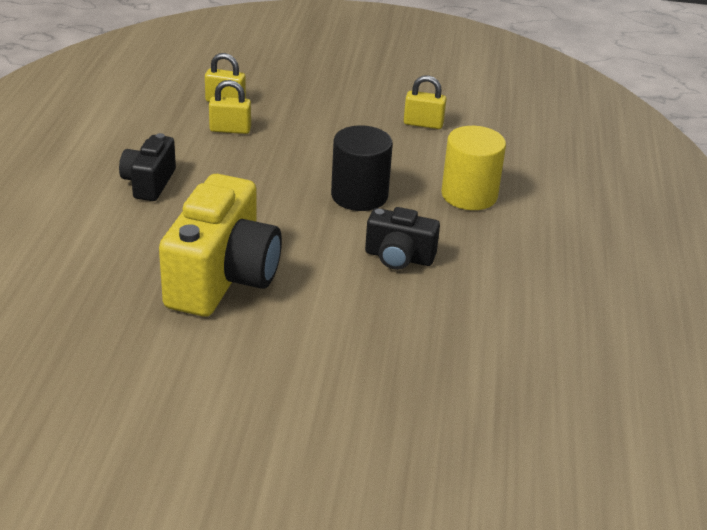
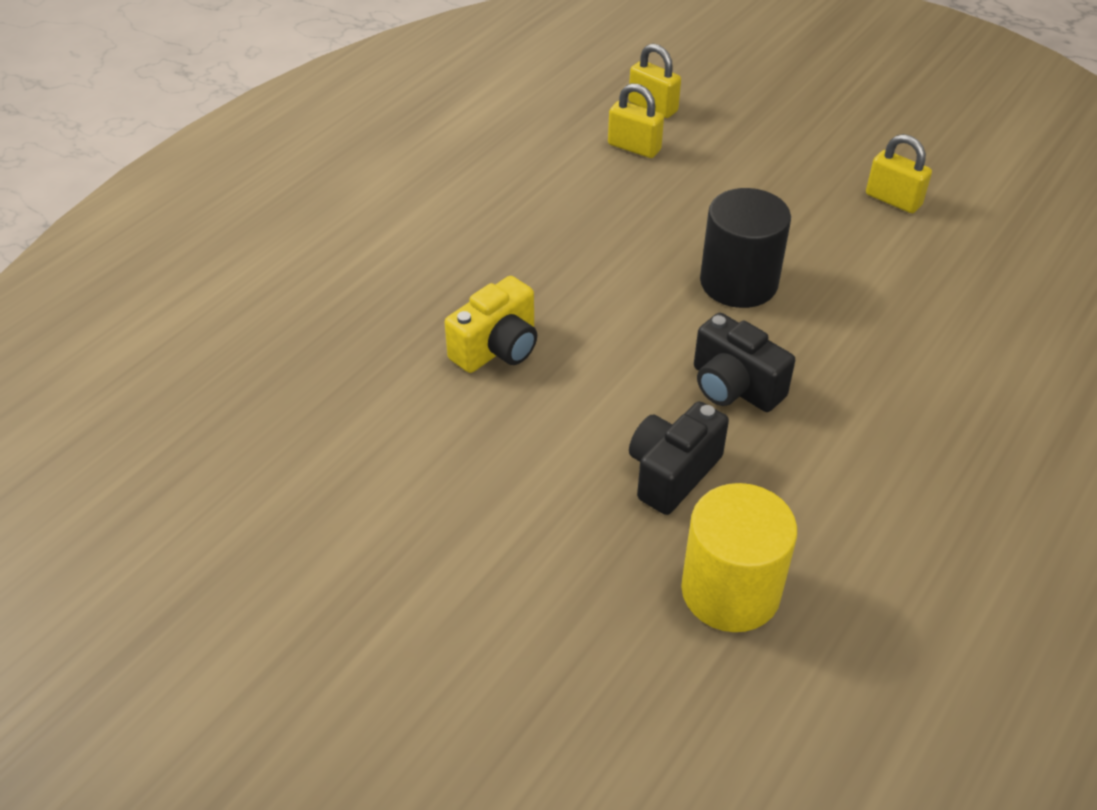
camera: 30 degrees right, 10 degrees up
(149, 183) = (493, 196): black camera -> black camera (672, 473)
(223, 278) = (497, 348): yellow camera -> yellow camera, size x0.54
(469, 195) = (890, 323): yellow cylinder -> yellow cylinder (730, 591)

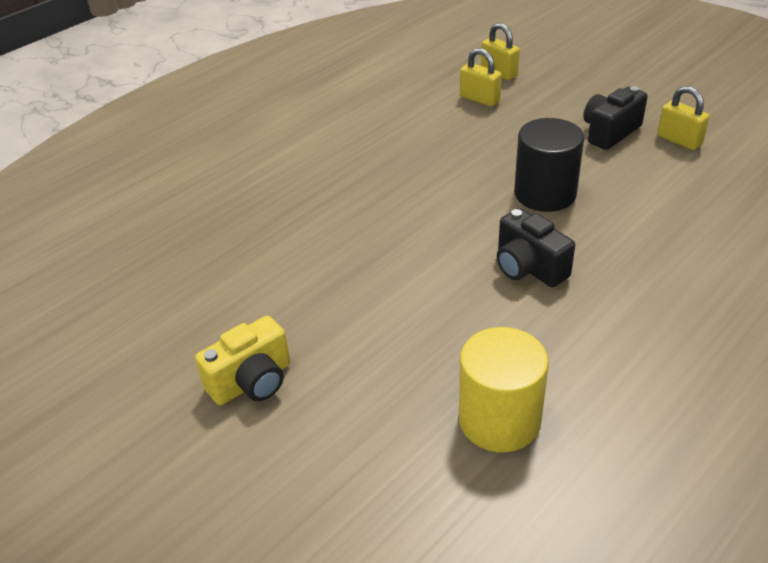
camera: 10 degrees right, 5 degrees down
(497, 348) = (348, 232): yellow camera -> yellow camera (252, 382)
(672, 473) = (467, 328): black camera -> black camera (610, 132)

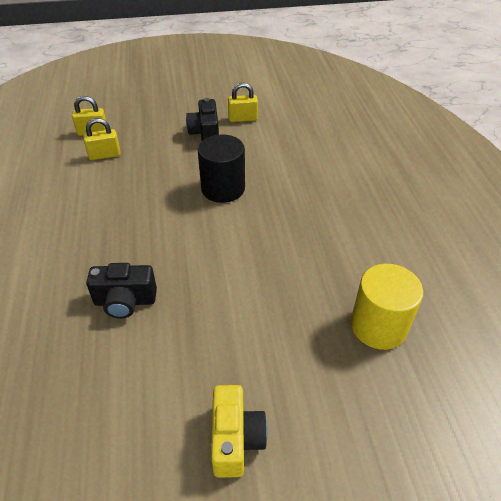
camera: 55 degrees left, 5 degrees up
(528, 268) = (274, 235): black camera -> black camera (125, 301)

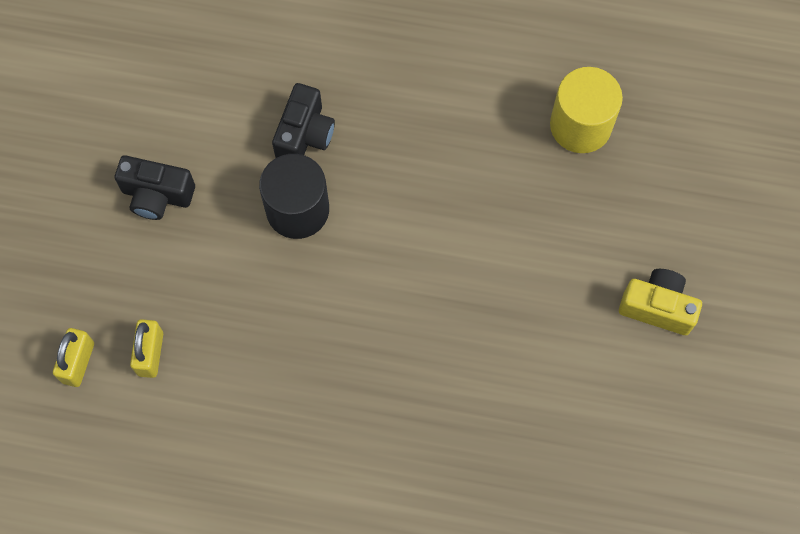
camera: 70 degrees left, 25 degrees up
(125, 301) = (454, 376): black camera -> black camera (305, 135)
(243, 119) = (141, 129): yellow padlock -> none

